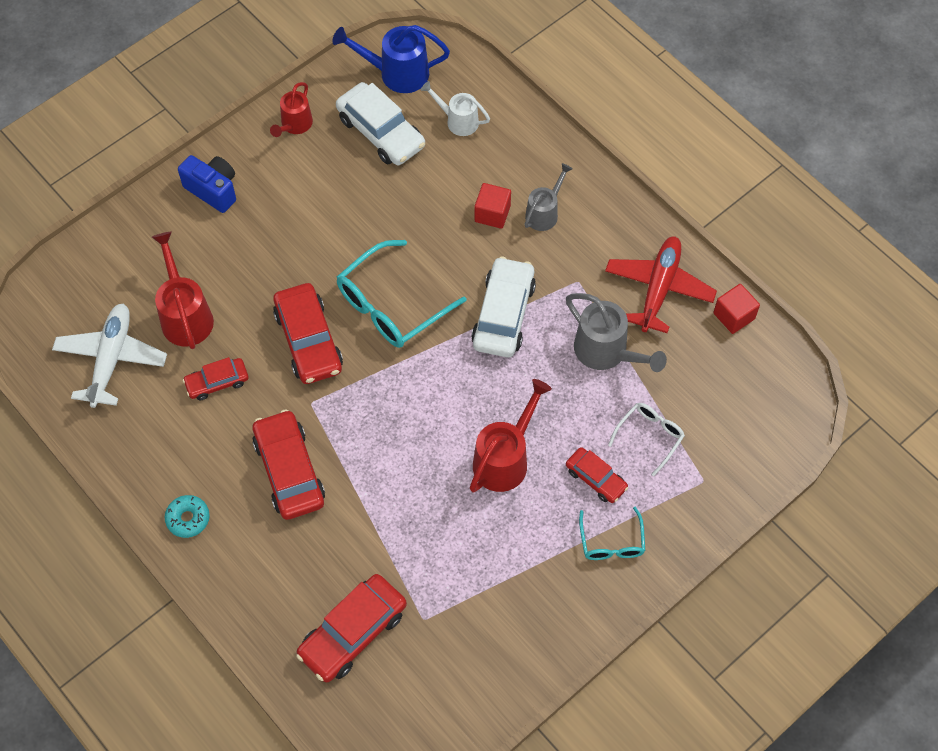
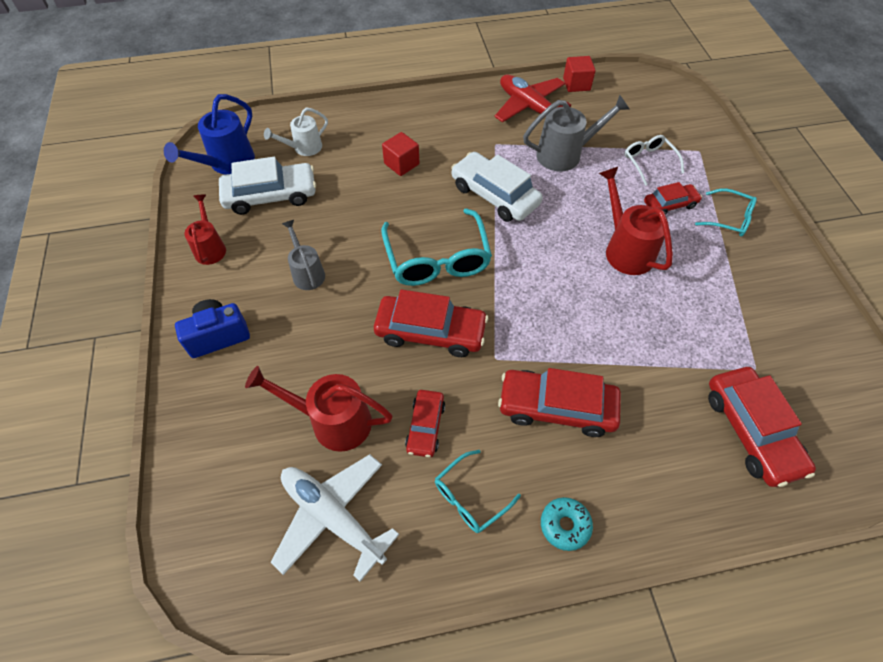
camera: 60 degrees left, 5 degrees down
(175, 443) = (470, 497): none -> turquoise glasses
(294, 125) = (210, 247): red watering can -> red watering can turned 150 degrees counterclockwise
(544, 212) = (424, 136): grey watering can -> grey watering can (307, 272)

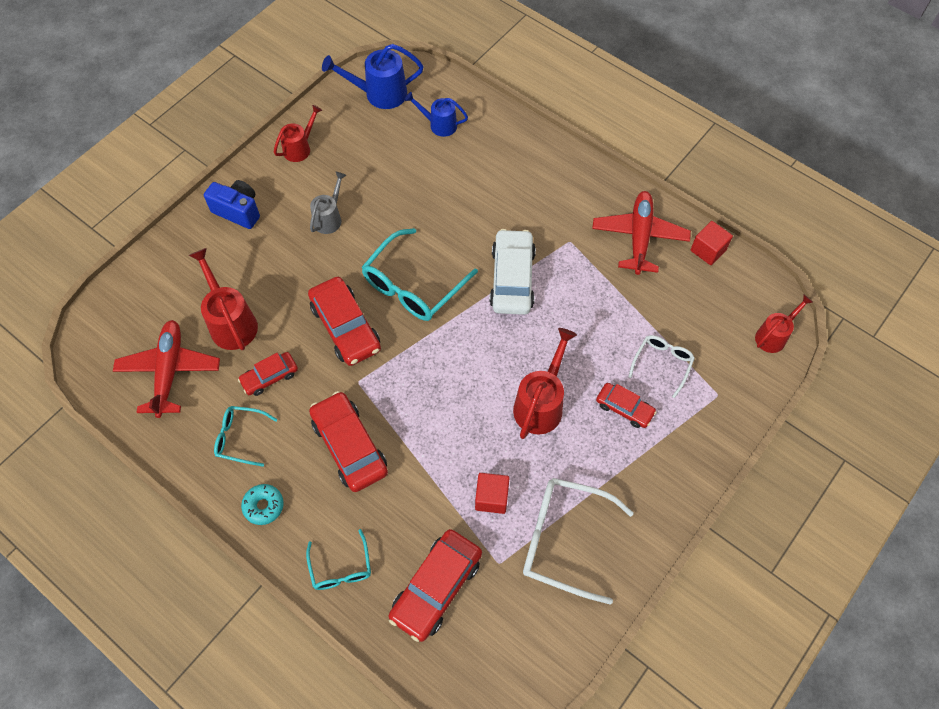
camera: 50 degrees right, 5 degrees up
(270, 195) = (375, 143): white car -> none
(303, 148) = (438, 125): white watering can -> blue watering can
(332, 516) = (169, 371): white plane -> red plane
(401, 164) = (484, 196): red cube -> red cube (491, 498)
(565, 154) = (608, 297): grey watering can -> none
(674, 97) = (774, 336): none -> red watering can
(729, 219) = (651, 463): turquoise glasses -> turquoise glasses (341, 568)
(762, 312) = (564, 540): none -> white glasses

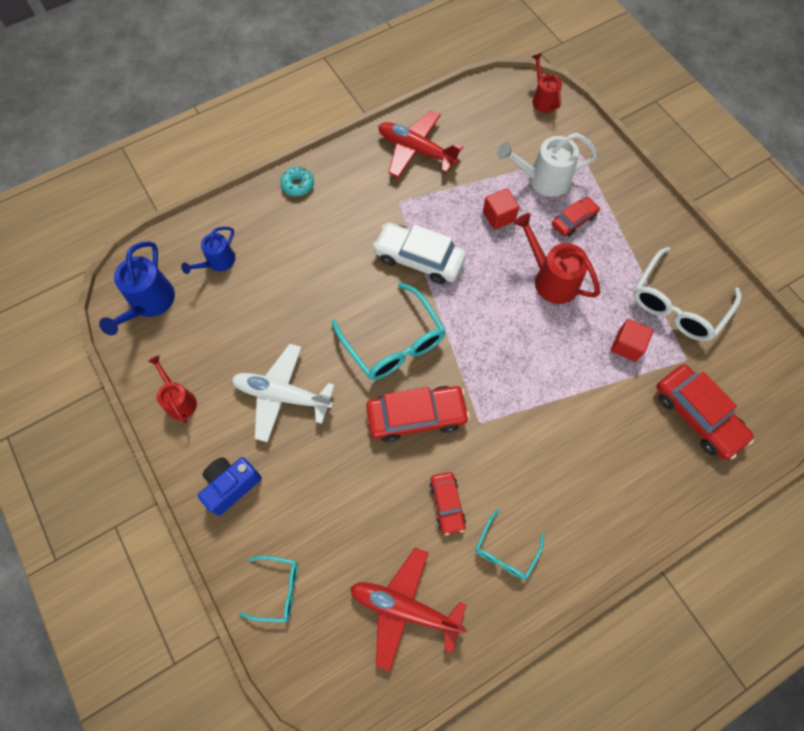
camera: 70 degrees left, 5 degrees up
(230, 322) = (368, 528): red watering can -> none
(263, 506) = (585, 546): turquoise donut -> turquoise donut (298, 185)
(329, 218) = (282, 395): grey watering can -> white plane
(341, 568) = (662, 490): turquoise glasses -> turquoise glasses (277, 589)
(349, 446) = (545, 449): red car -> none
(662, 364) = (542, 180): white glasses -> white watering can
(708, 250) = (449, 109): red cube -> red cube (498, 216)

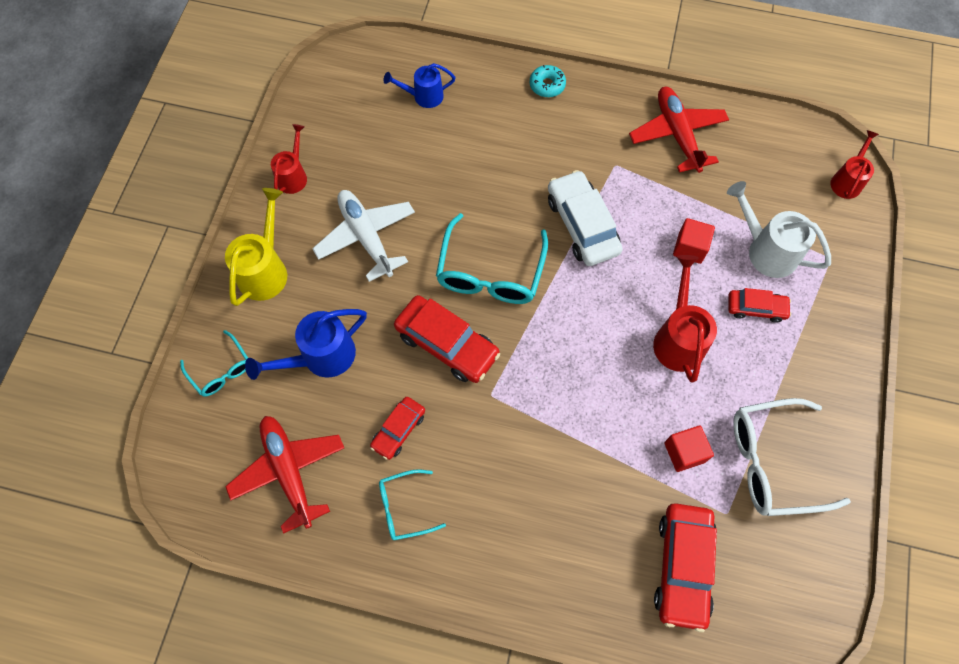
camera: 45 degrees right, 0 degrees up
(149, 304) = (344, 87): blue watering can -> blue watering can (321, 357)
(231, 486) = (265, 269): blue camera -> yellow watering can

